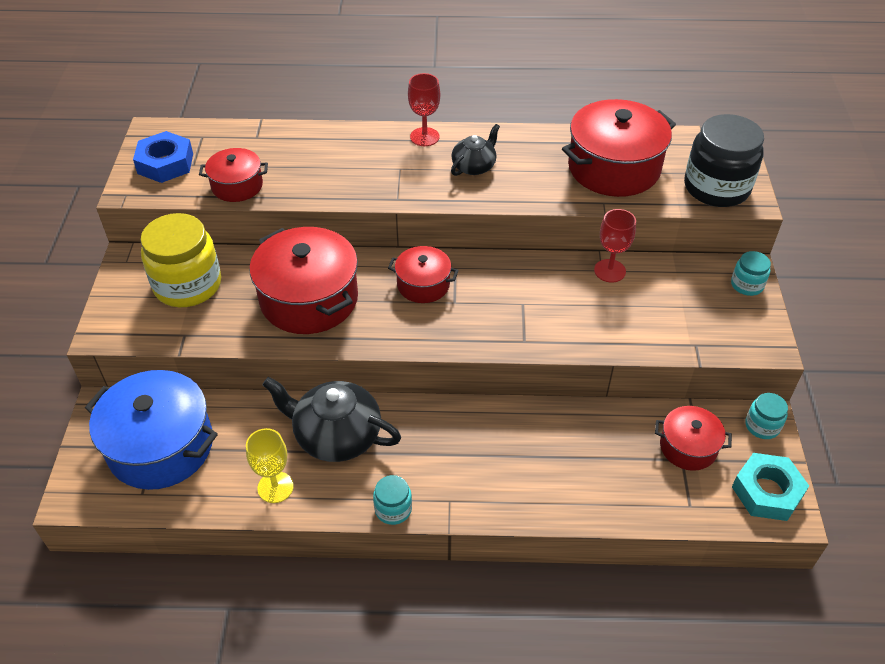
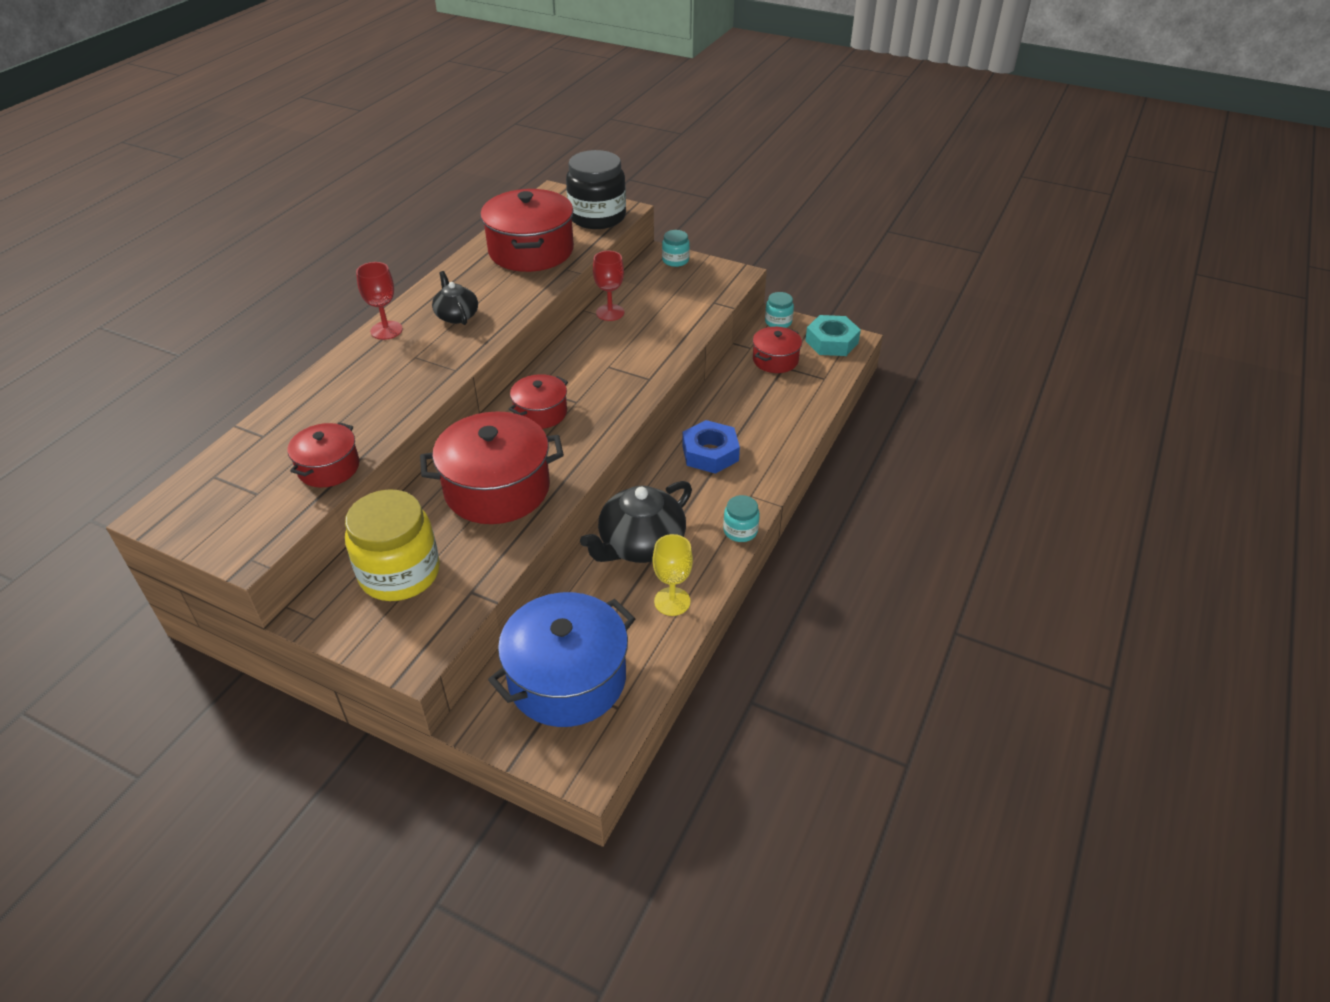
camera: 65 degrees left, 5 degrees down
(165, 163) = (230, 515): blue nut -> blue nut (710, 453)

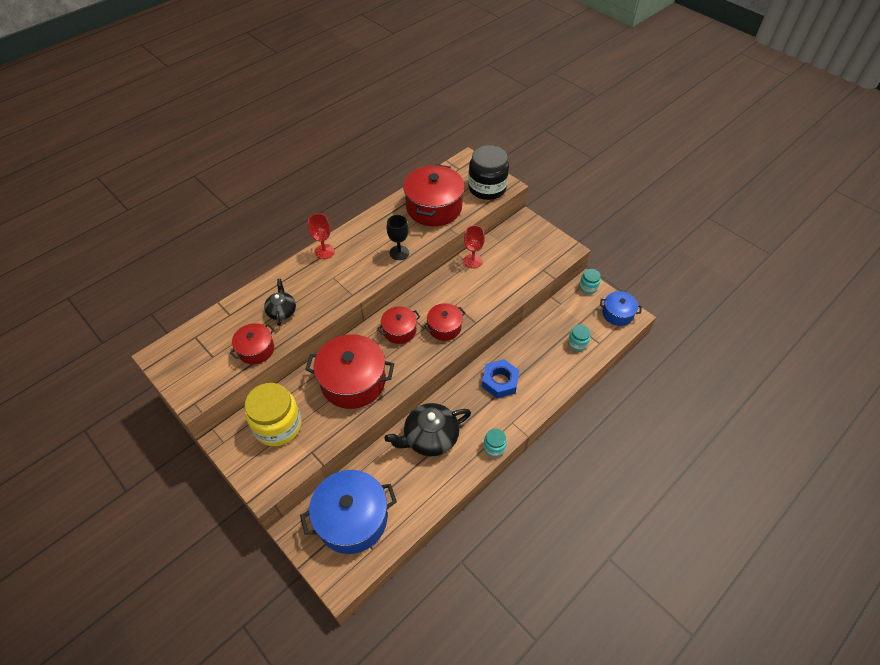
camera: 20 degrees right, 10 degrees up
(457, 315) = (369, 250): black teapot -> black teapot (282, 311)
(504, 309) = (399, 253): none -> black goblet
(672, 601) = (432, 486): yellow goblet -> none
(675, 260) = (532, 227): turquoise jar -> turquoise jar (577, 343)
(775, 360) = (573, 318): red pot -> red pot (444, 327)
(831, 342) = (617, 314): turquoise nut -> blue pot

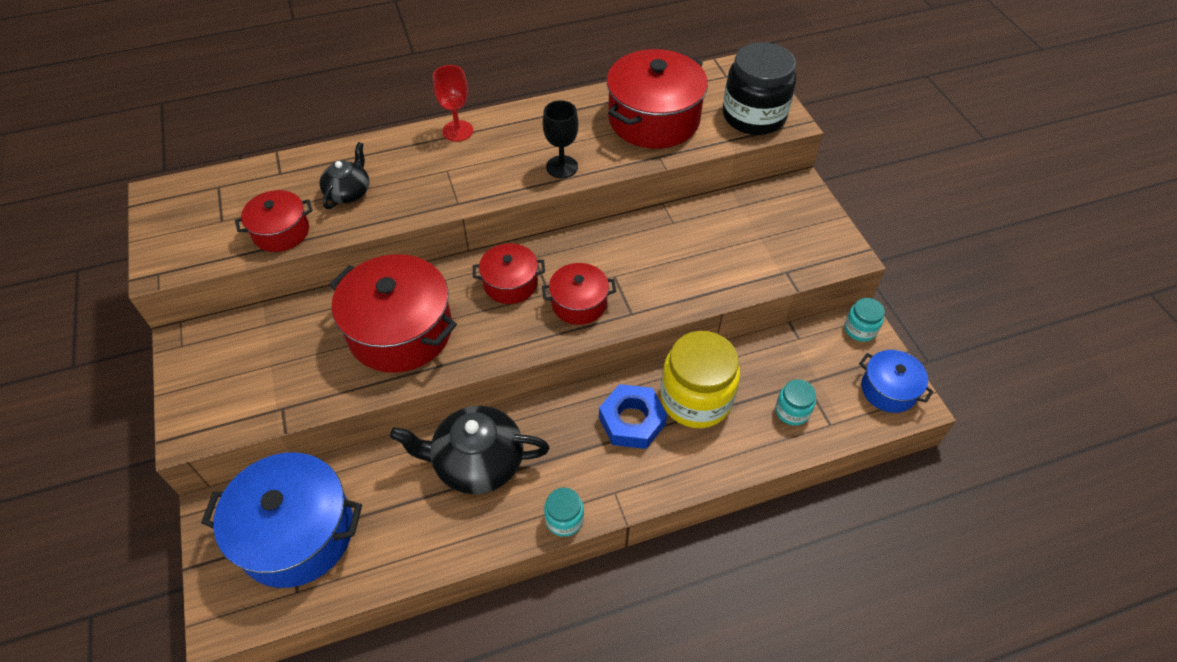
camera: 25 degrees right, 0 degrees up
(278, 426) = (263, 352): yellow jar -> yellow jar (695, 399)
(472, 261) = (681, 221): red goblet -> none

